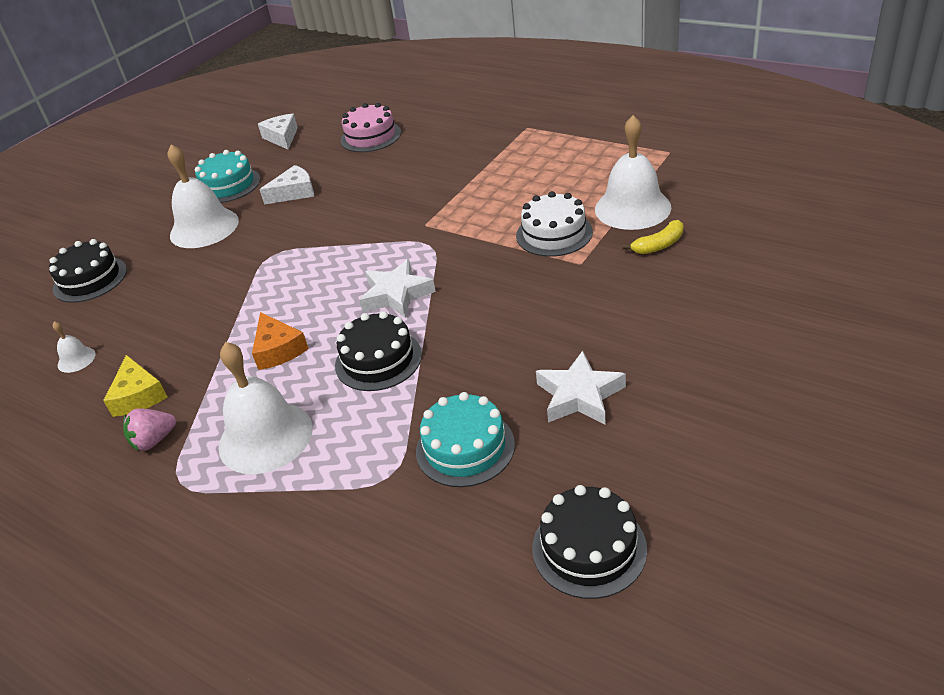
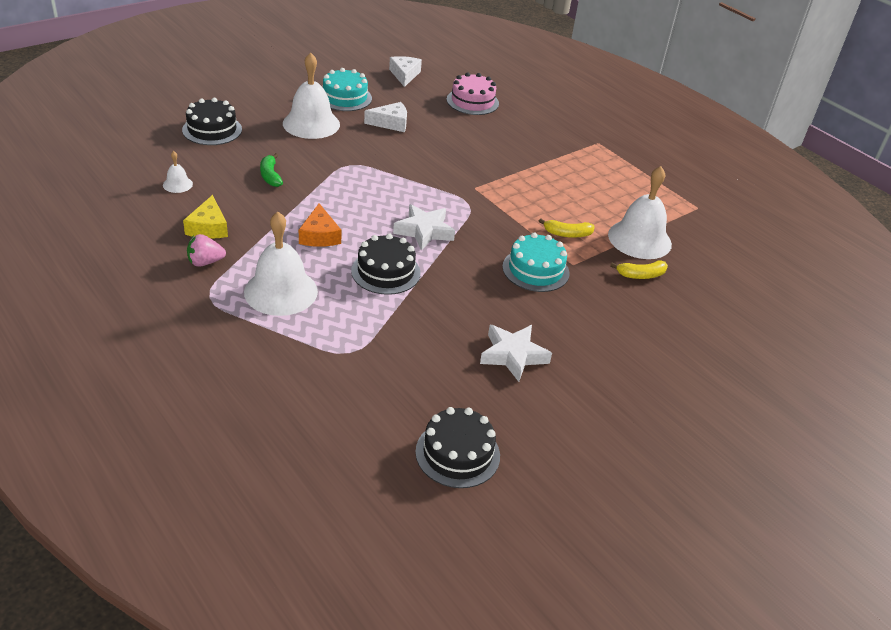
camera: 10 degrees right, 0 degrees up
(185, 304) = (270, 176): none -> green banana
(465, 447) = (412, 356): turquoise cake -> turquoise cake (535, 270)
(554, 233) = (567, 234): white cake -> yellow banana

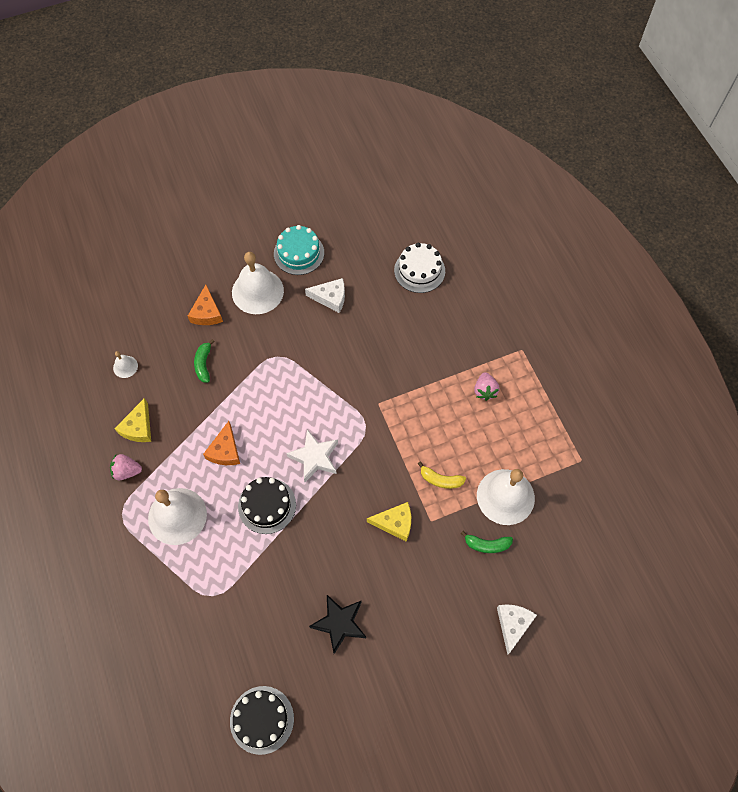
camera: 20 degrees right, 25 degrees up
(212, 130) = (169, 291): black cake -> none
(260, 141) = (207, 312): none -> orange cheese
(404, 75) = (366, 221): white cheese -> white cheese (513, 624)
(472, 101) = (419, 270): pink cake -> white cake
(513, 355) = (339, 623): white star -> black star
(535, 270) = (395, 523): turquoise cake -> yellow cheese
(578, 171) = (485, 390): none -> pink strawberry
(641, 275) = (487, 545): yellow banana -> green banana

